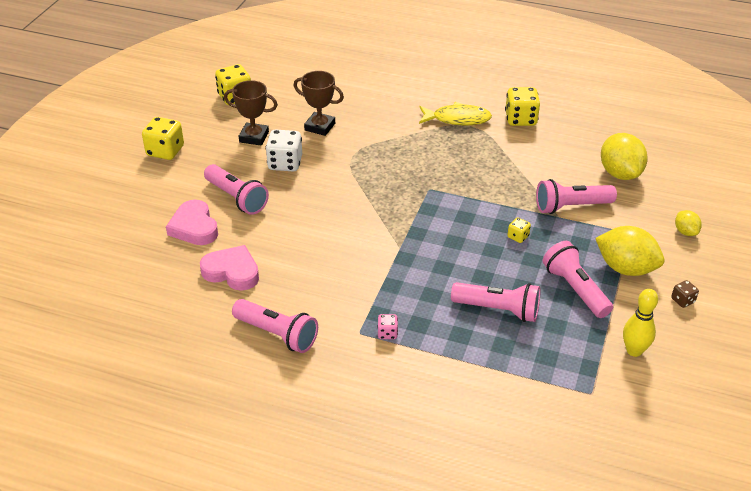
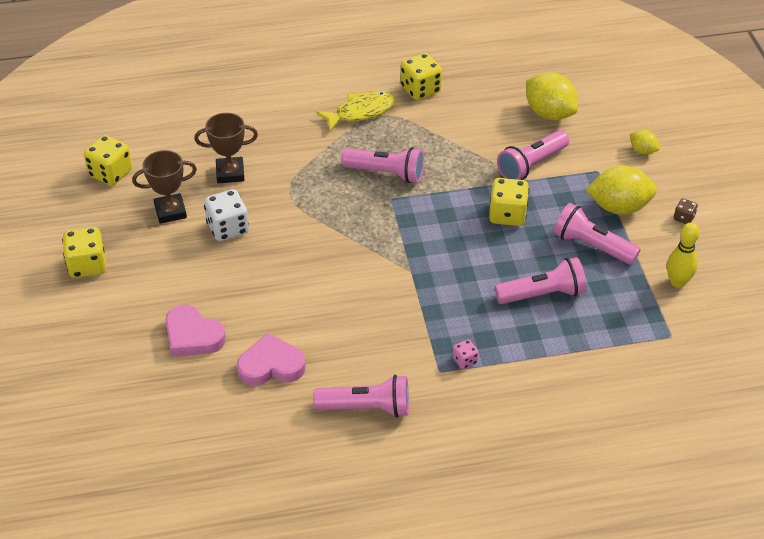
camera: 30 degrees left, 5 degrees up
(236, 198) = (210, 286): pink flashlight -> pink flashlight (386, 173)
(518, 237) = (507, 215): yellow dice -> yellow dice, size x1.96

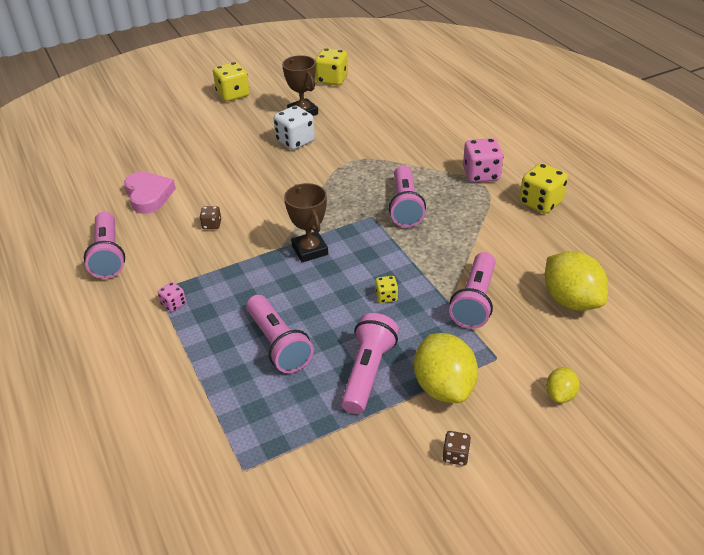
camera: 75 degrees right, 5 degrees down
(193, 336) = (173, 153): pink heart -> none
(230, 173) = (360, 128): brown trophy -> brown trophy (310, 250)
(351, 318) = (212, 225): none -> brown dice
(361, 112) = (481, 174): yellow fish -> pink dice
(507, 215) = (386, 297): yellow dice -> yellow dice, size x0.51
(531, 165) = (474, 301): pink flashlight -> pink flashlight turned 105 degrees counterclockwise
(549, 113) = (571, 300): yellow lemon -> yellow lemon turned 60 degrees counterclockwise
(677, 282) = (337, 464): yellow bowling pin -> none

